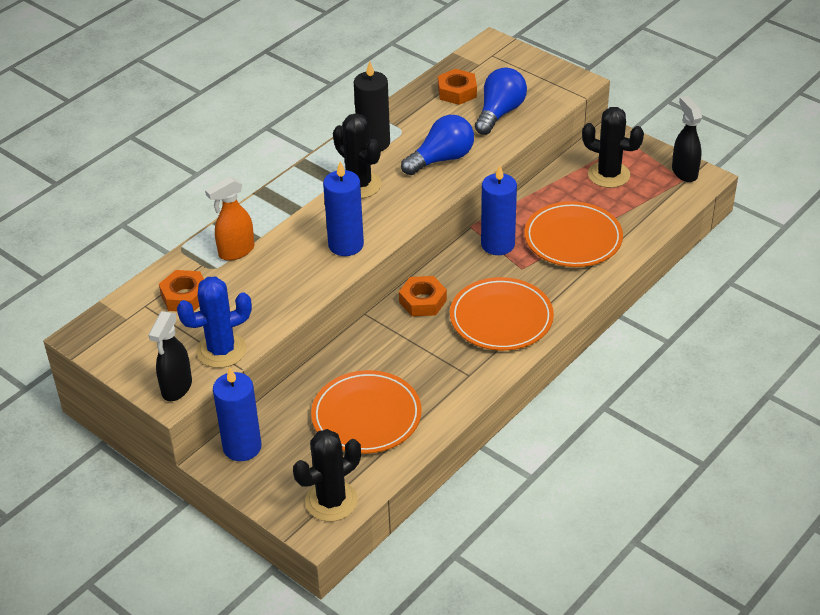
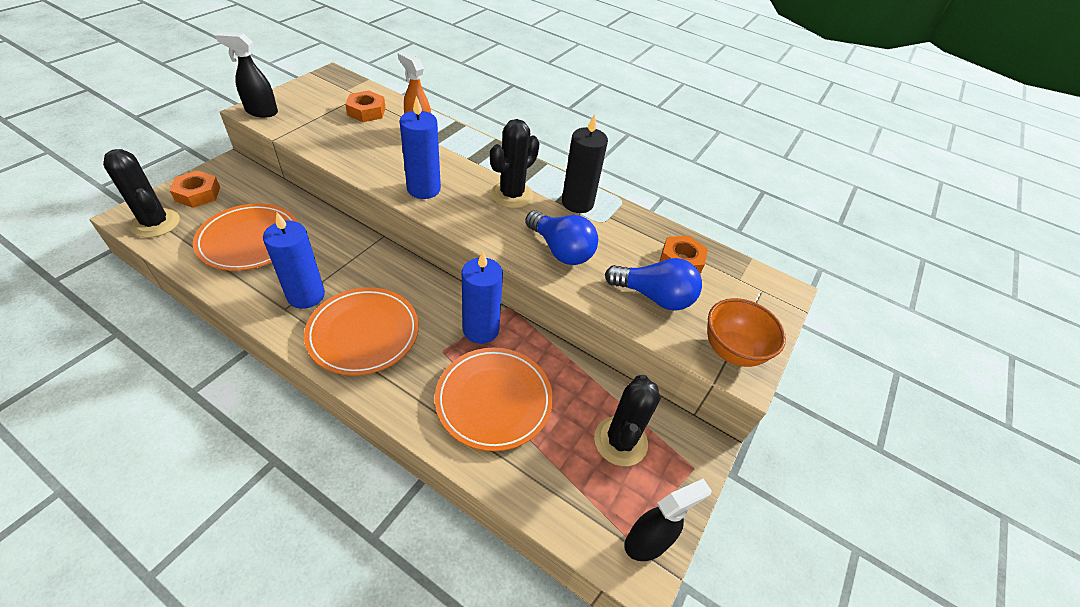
camera: 75 degrees right, 5 degrees up
(221, 350) = (298, 129): blue cactus -> none
(242, 447) = (238, 175): blue candle -> blue candle (306, 295)
(423, 301) = (396, 273): orange nut -> orange nut (198, 194)
(556, 83) = (731, 351): none -> orange bowl

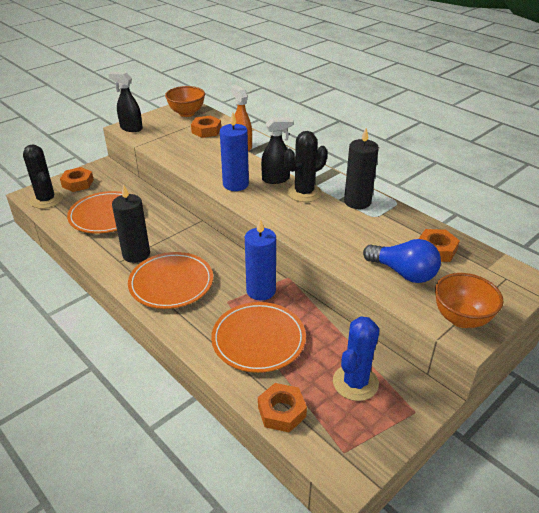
camera: 20 degrees right, 10 degrees down
(306, 295) = (136, 254): blue candle -> black candle
(334, 87) = (187, 113): none -> orange bowl
(545, 498) = (281, 411): none -> orange nut
(560, 250) = (333, 233): blue light bulb -> none
(620, 441) = (355, 382): black cactus -> blue cactus
(647, 542) = (358, 456): black spray bottle -> black spray bottle (276, 179)

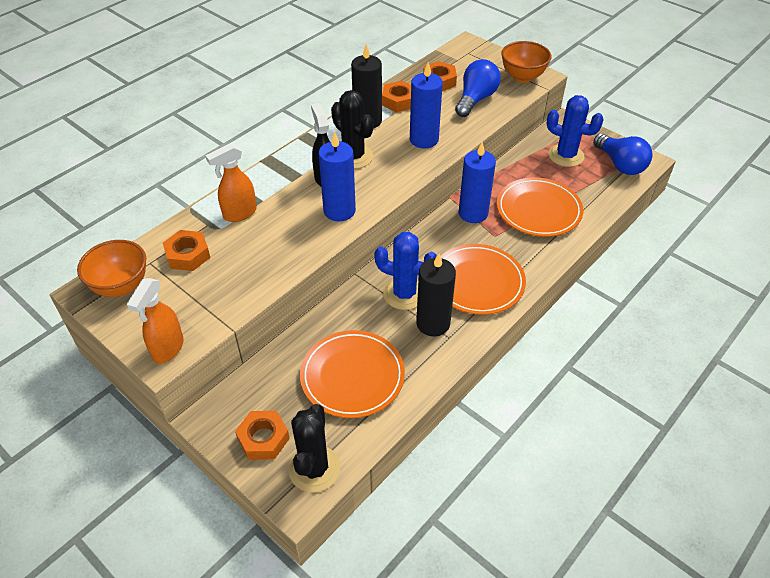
camera: 95 degrees left, 10 degrees up
(46, 200) = (314, 468): black cactus -> black cactus turned 45 degrees counterclockwise
(131, 128) = (168, 349): black spray bottle -> orange spray bottle
(172, 242) = (404, 294): none -> blue cactus
(281, 411) = (609, 193): orange nut -> orange nut (399, 101)
(328, 232) = (424, 139): none -> blue candle
(338, 438) = (620, 164): none -> blue light bulb

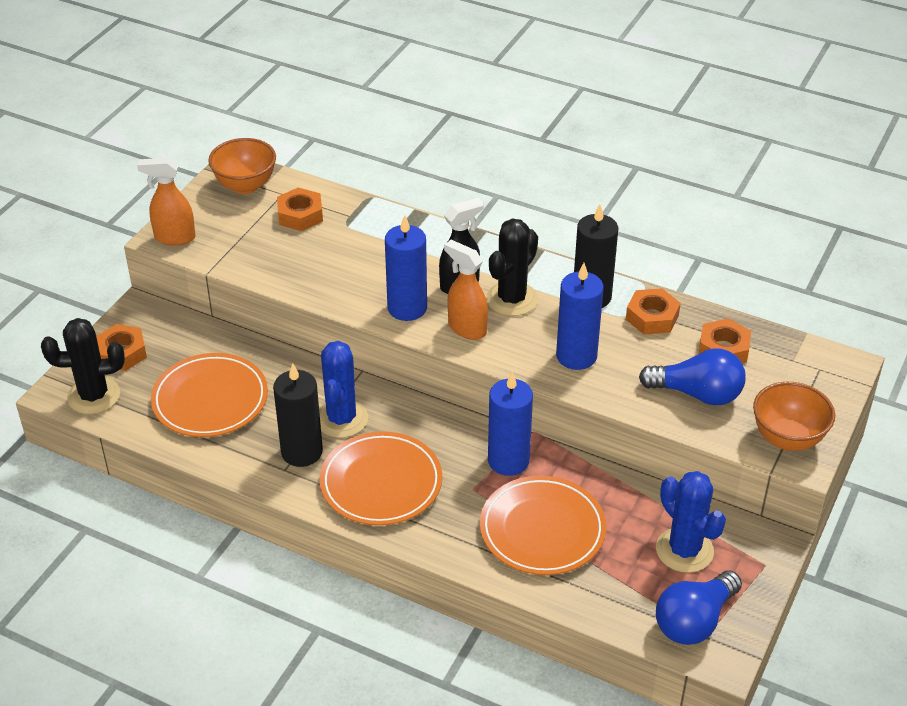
camera: 75 degrees right, 5 degrees down
(239, 213) = (375, 233): orange spray bottle -> orange spray bottle (466, 328)
(566, 155) = (684, 550): blue cactus -> blue cactus turned 45 degrees counterclockwise

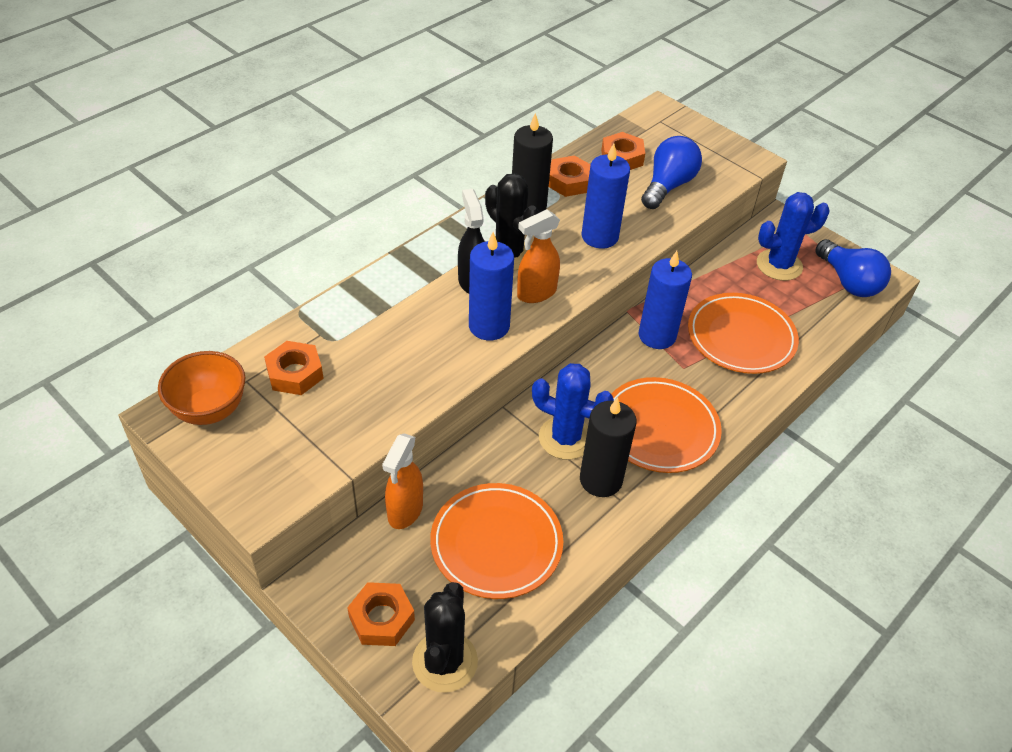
camera: 75 degrees left, 5 degrees up
(174, 238) = (268, 497): orange spray bottle -> orange spray bottle (405, 511)
(787, 438) = (729, 158): orange bowl -> none

